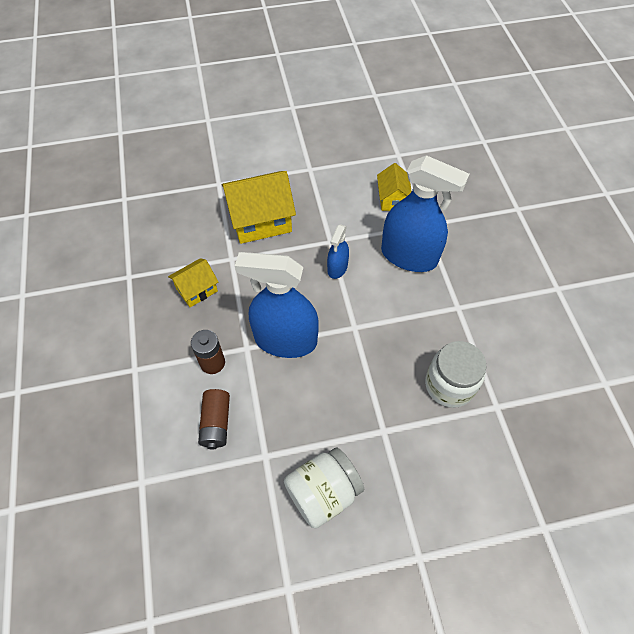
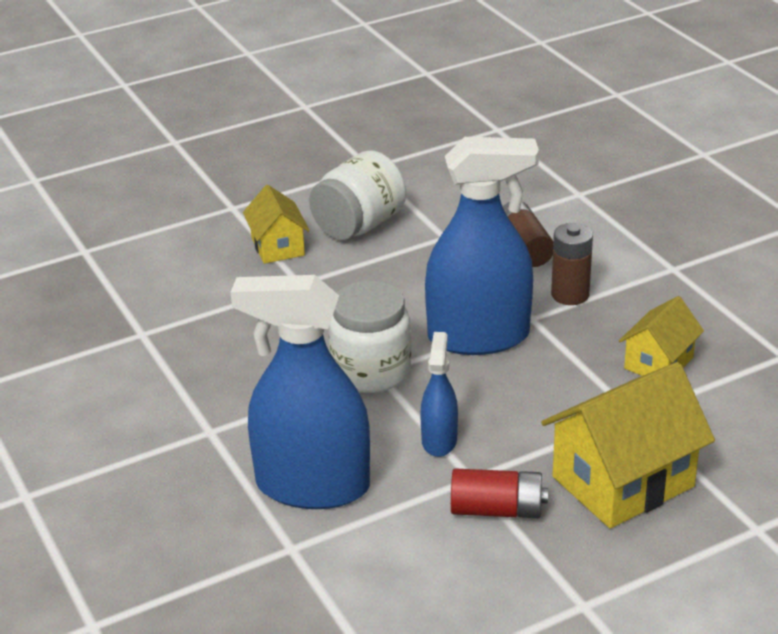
camera: 165 degrees right, 25 degrees down
(325, 220) = (497, 510): none -> red battery
(392, 199) = (374, 582): yellow house -> yellow house (277, 247)
(449, 385) = (214, 340): white jar -> white jar (371, 371)

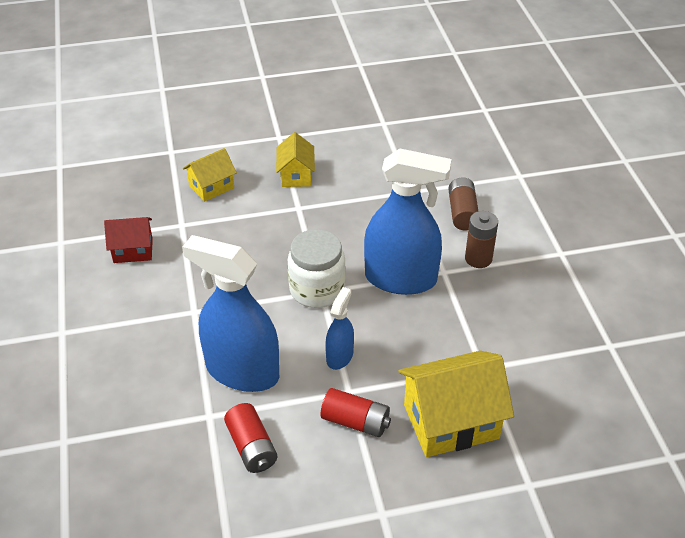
camera: 15 degrees right, 10 degrees up
(85, 377) = (133, 250): none -> red house
(359, 225) = (357, 170): white jar -> none
(368, 571) = (251, 447): none -> red battery
(658, 363) = (517, 330): yellow house -> yellow house (211, 187)

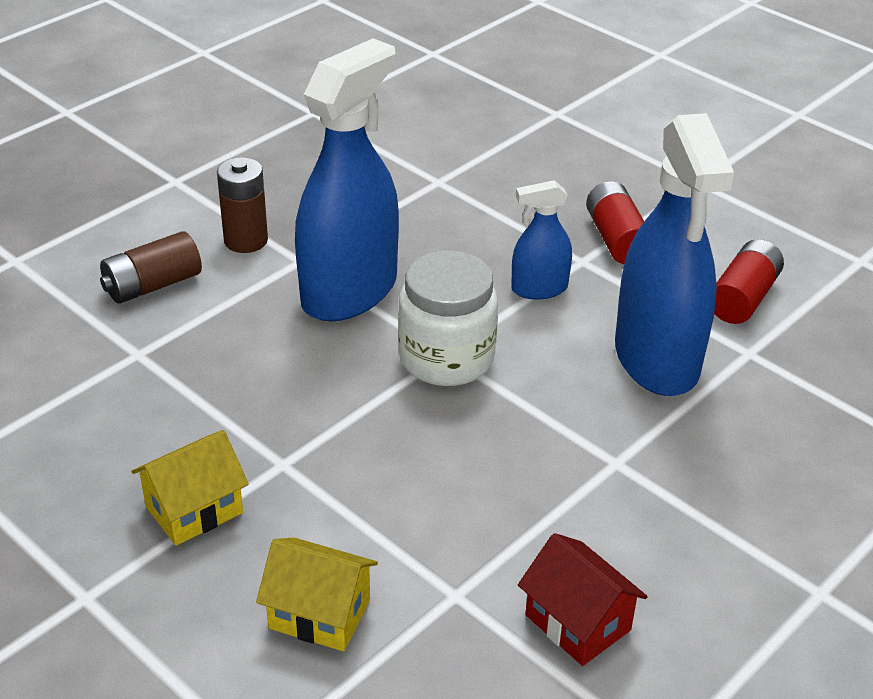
camera: 125 degrees left, 5 degrees down
(400, 279) = (349, 291): blue spray bottle -> blue spray bottle turned 60 degrees clockwise
(451, 421) = (538, 178): yellow house -> none

